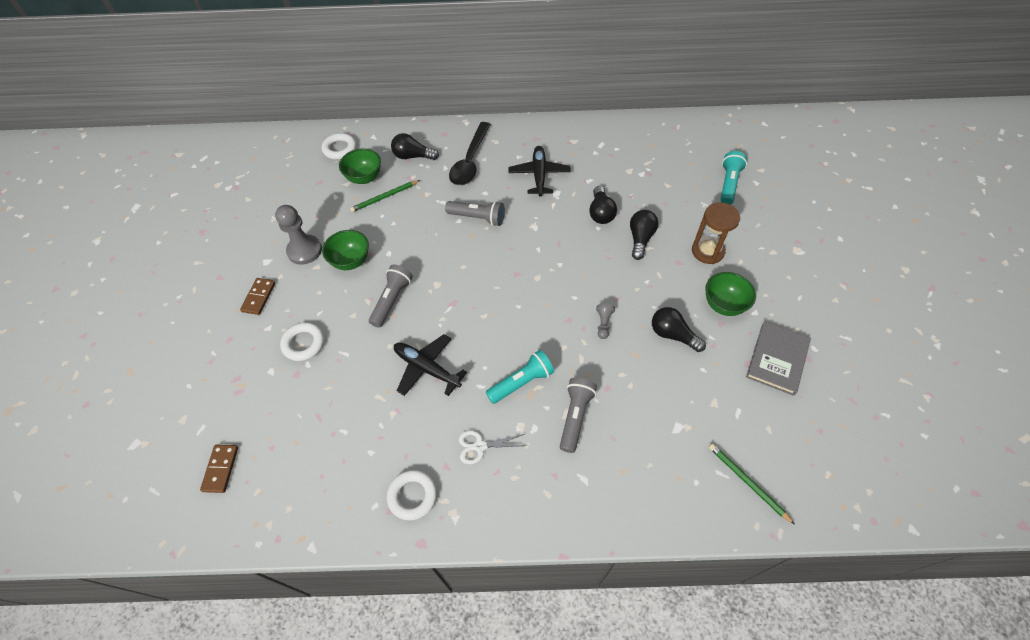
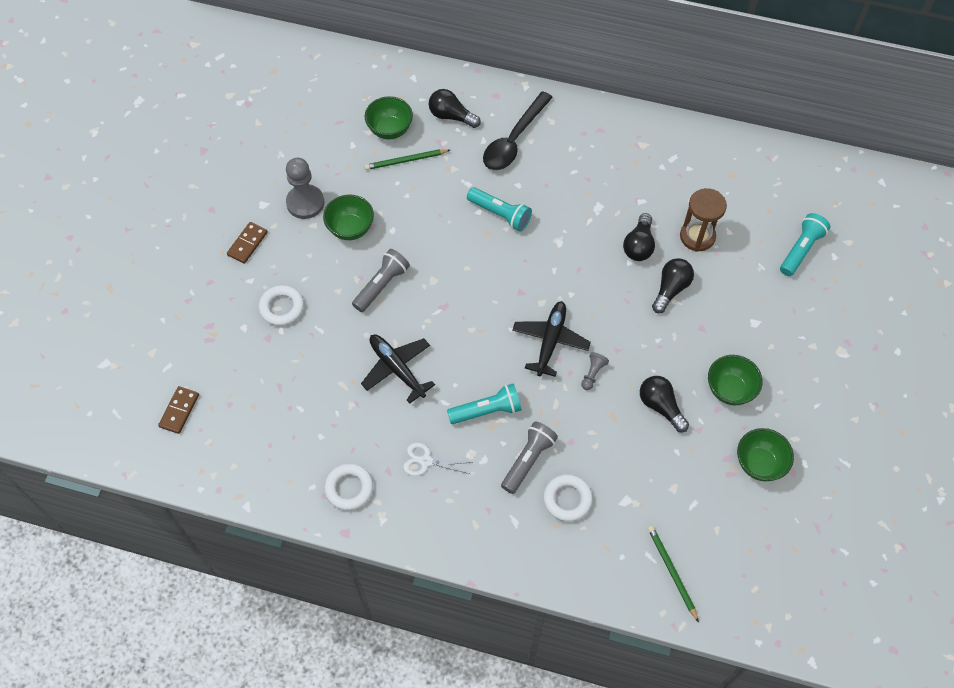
camera: 15 degrees right, 5 degrees up
(340, 149) = (372, 84): white ring -> white ring (567, 499)
(477, 218) = (500, 214): grey flashlight -> turquoise flashlight
(539, 175) = (586, 179): black plane -> black plane (550, 341)
(707, 251) = (739, 324): brown hourglass -> brown hourglass (697, 236)
(777, 359) = (759, 463): grey book -> green bowl

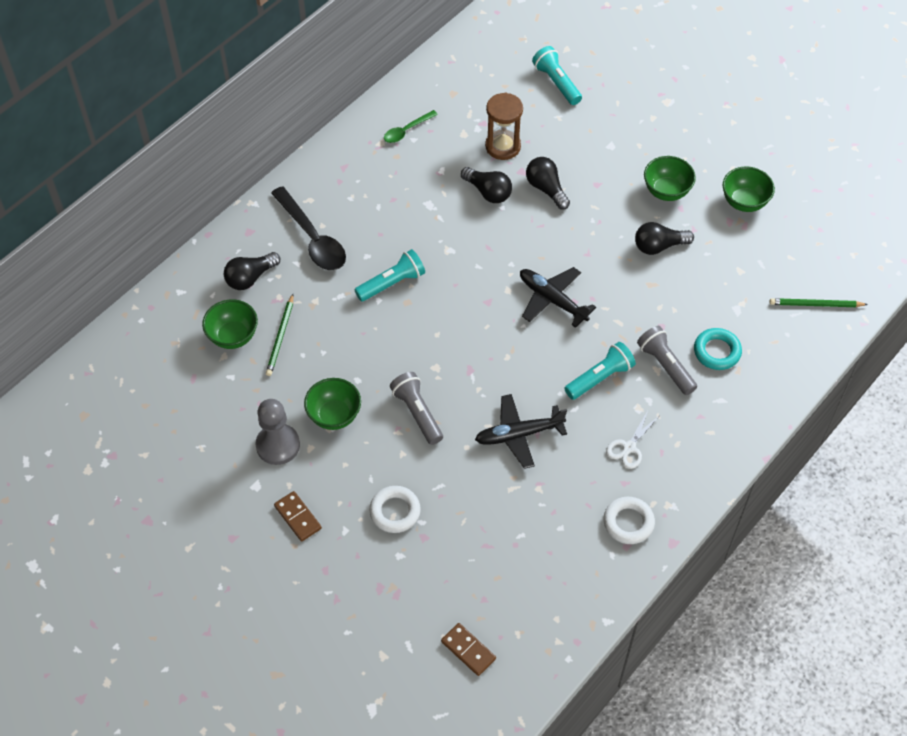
camera: 65 degrees left, 5 degrees down
(487, 411) = (600, 378): turquoise flashlight -> turquoise flashlight turned 45 degrees clockwise
(567, 499) = (717, 351): white ring -> turquoise ring
(592, 374) = (602, 281): grey pawn -> none
(668, 158) = (406, 130): none -> green spoon

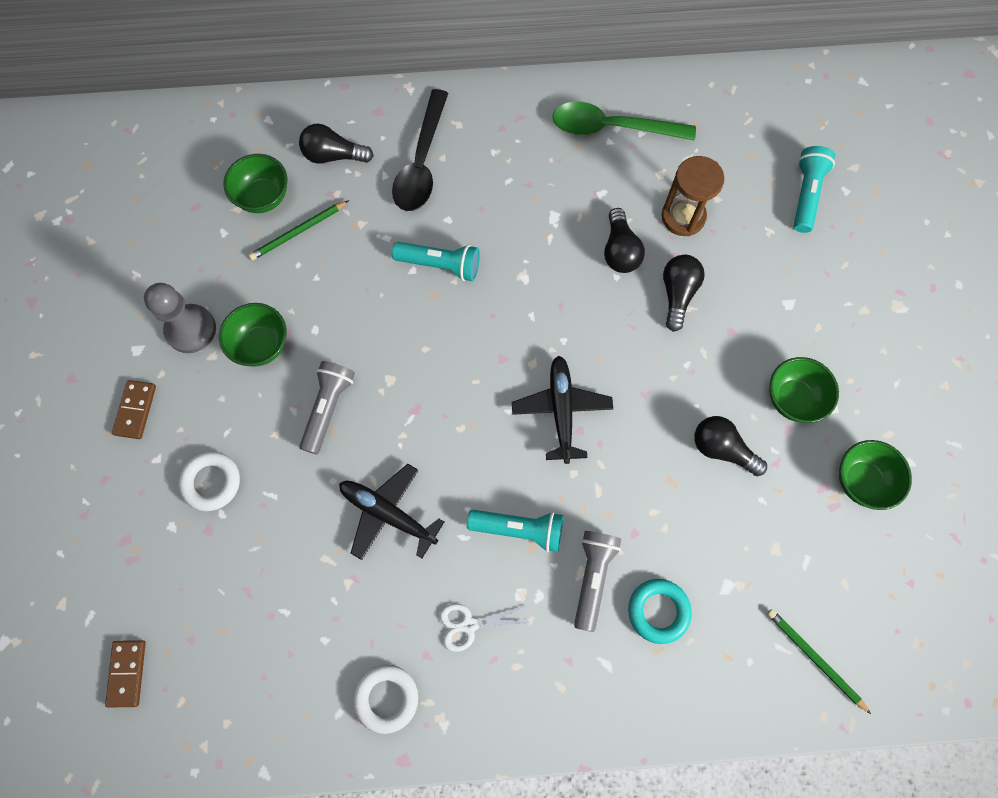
camera: 45 degrees right, 15 degrees up
(406, 130) = (612, 128): green spoon -> green spoon, size x1.84

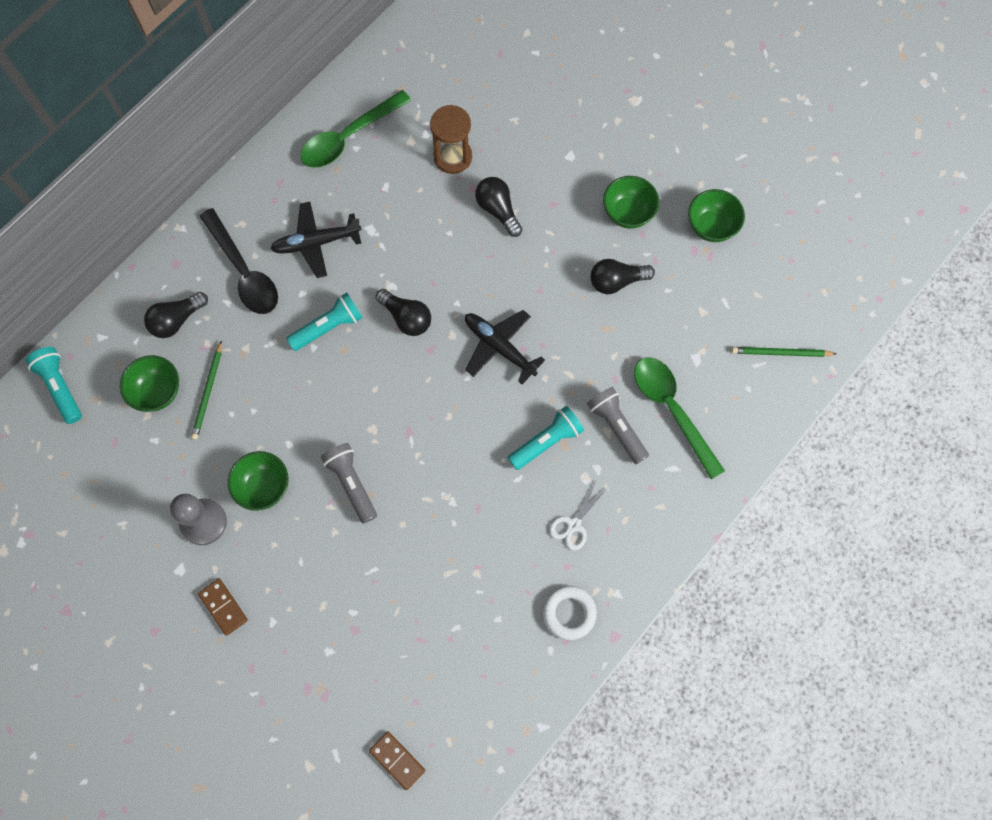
camera: 45 degrees left, 0 degrees up
(211, 482) = (325, 600): white ring -> none
(388, 514) = (458, 509): black plane -> black plane (316, 242)
(620, 250) = (435, 214): black light bulb -> black light bulb (406, 318)
(658, 611) = (672, 410): turquoise ring -> green spoon
(806, 194) = (514, 76): turquoise flashlight -> turquoise flashlight (60, 387)

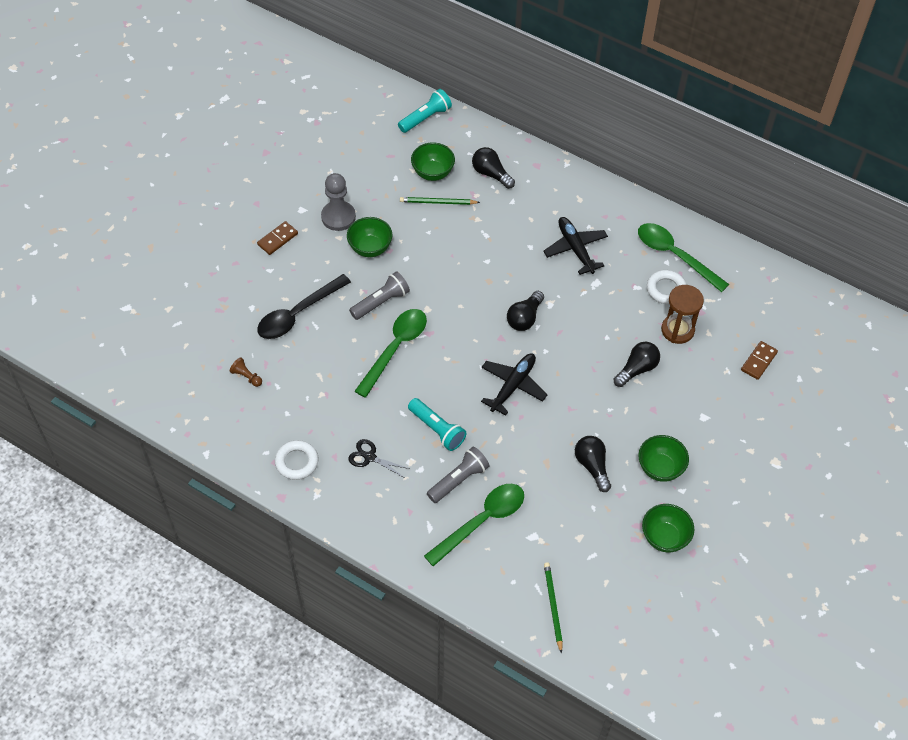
camera: 80 degrees right, 15 degrees down
(244, 271) = (540, 207): black spoon -> black spoon (298, 314)
(328, 327) = (505, 268): turquoise flashlight -> none
(394, 157) = (666, 289): none -> white ring
(397, 760) = (175, 361): brown domino -> brown domino (758, 361)
(424, 475) = (395, 348): none -> green spoon
(435, 666) = (246, 376): none -> brown pawn
(574, 524) = (370, 457): white scissors -> black scissors

